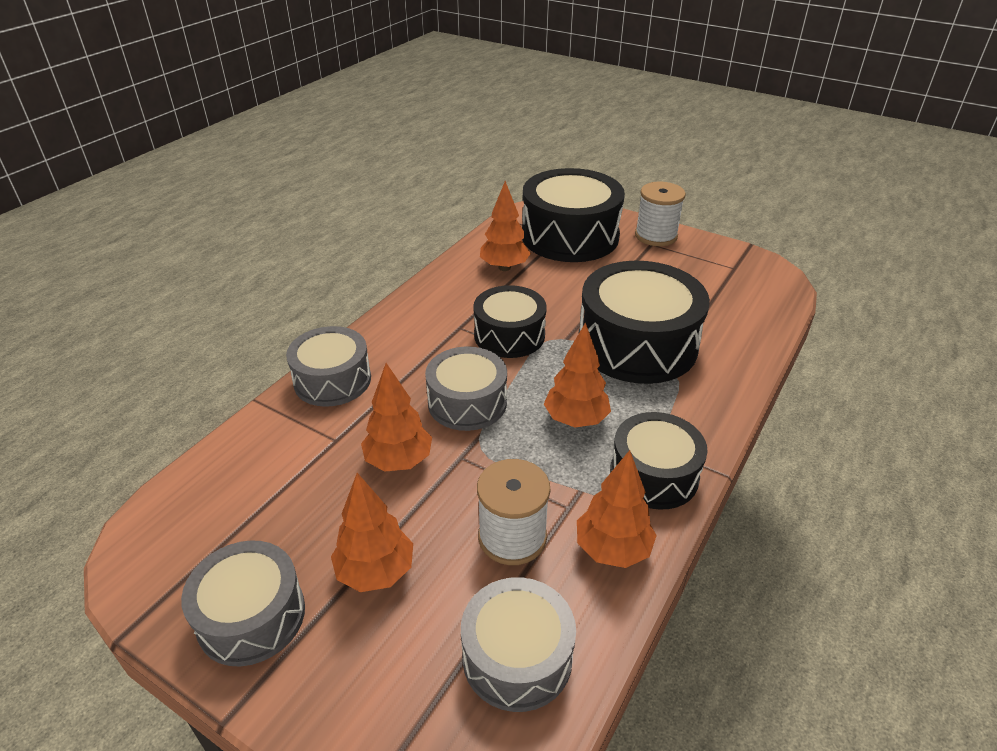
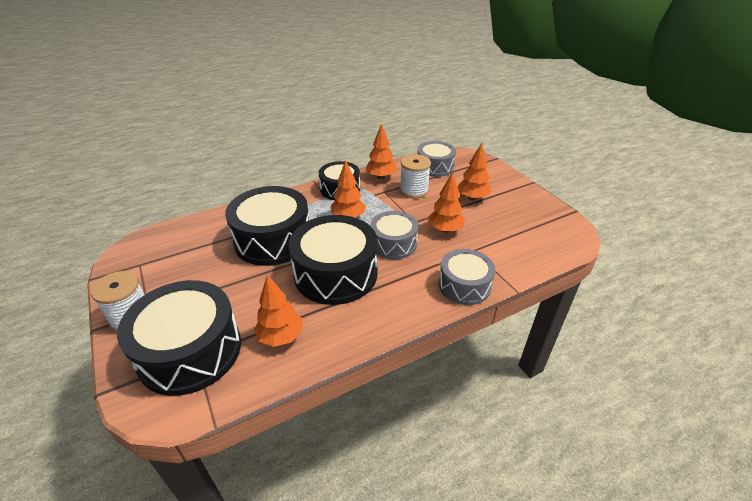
camera: 150 degrees left, 0 degrees up
(251, 616) = (523, 201): grey drum -> none
(509, 335) = (336, 274): black drum -> black drum, size x1.65

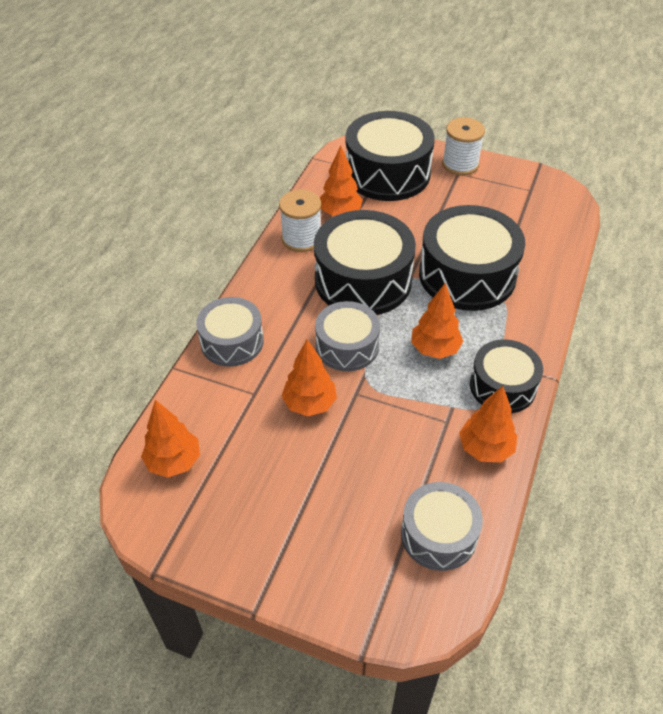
camera: 140 degrees right, 10 degrees up
(413, 190) = (412, 450): white spool -> white spool (301, 238)
(472, 198) = (322, 492): orange tree -> orange tree (174, 462)

